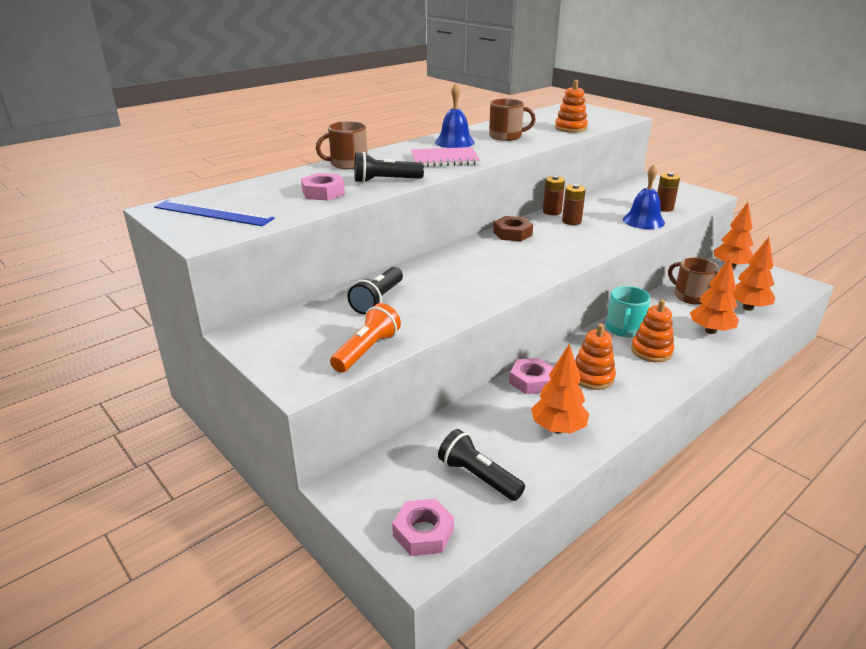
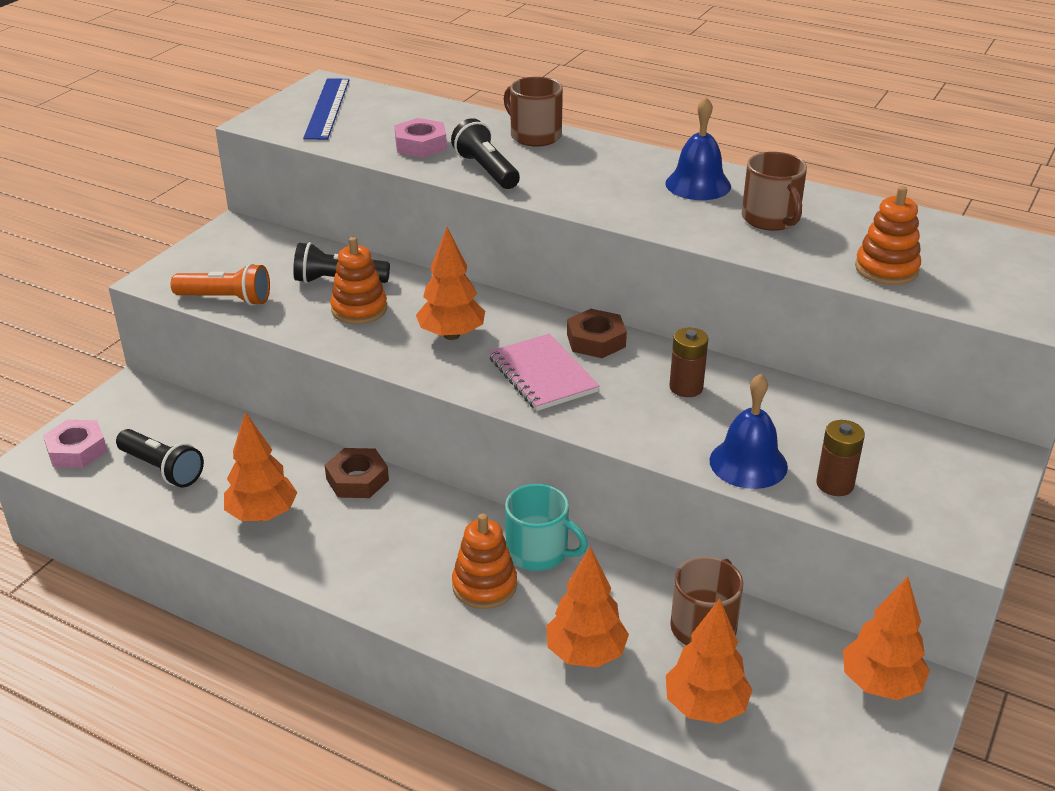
camera: 70 degrees right, 5 degrees up
(444, 159) = (606, 191): pink notebook -> pink notebook (542, 375)
(478, 477) = (162, 469): black flashlight -> black flashlight turned 105 degrees clockwise
(481, 271) = (451, 335): none -> orange tree
(531, 381) = (357, 479): pink nut -> brown nut
(552, 212) = (713, 364): brown battery -> none
(592, 377) = (387, 532): orange stacking toy -> orange stacking toy (359, 309)
(624, 329) = (538, 552): turquoise mug -> turquoise mug turned 150 degrees counterclockwise

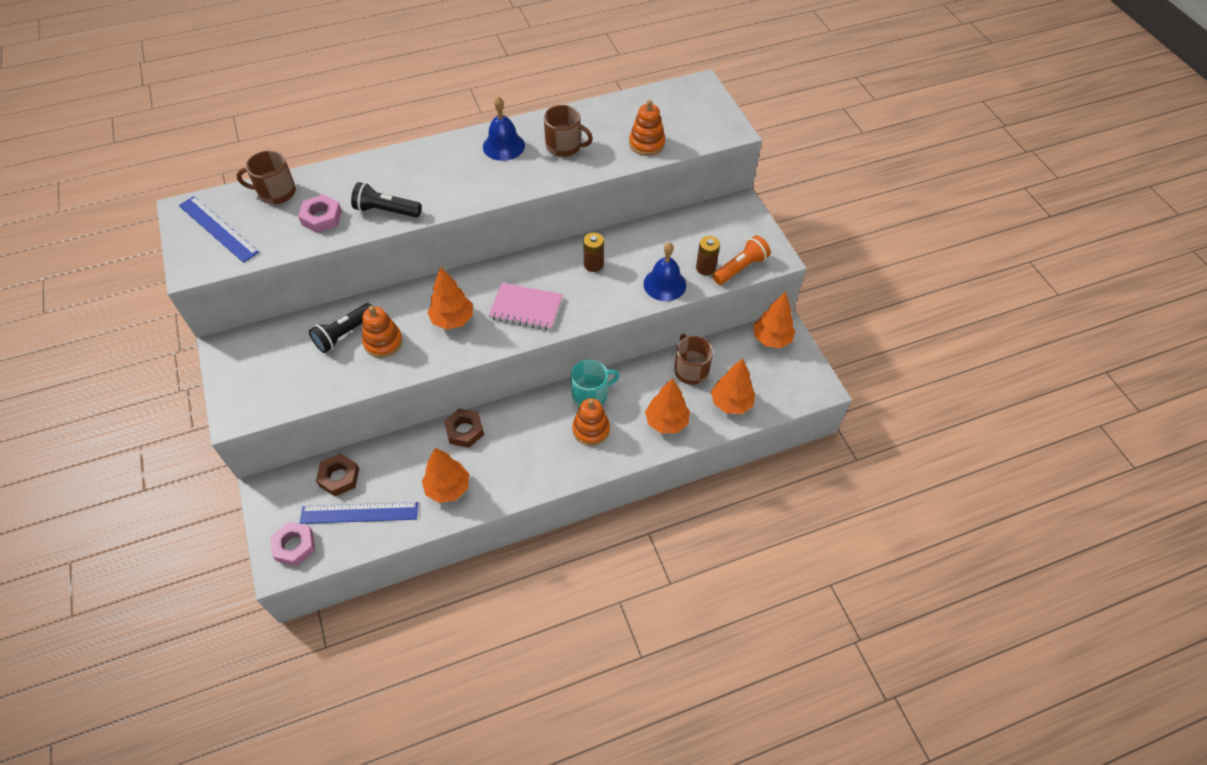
camera: 50 degrees left, 20 degrees up
(162, 469) = (359, 512): black flashlight -> blue ruler
(226, 299) = (299, 395): orange flashlight -> orange flashlight (740, 268)
(534, 135) = (375, 167): brown mug -> brown mug (276, 192)
(596, 340) = (522, 269): brown nut -> brown nut (339, 477)

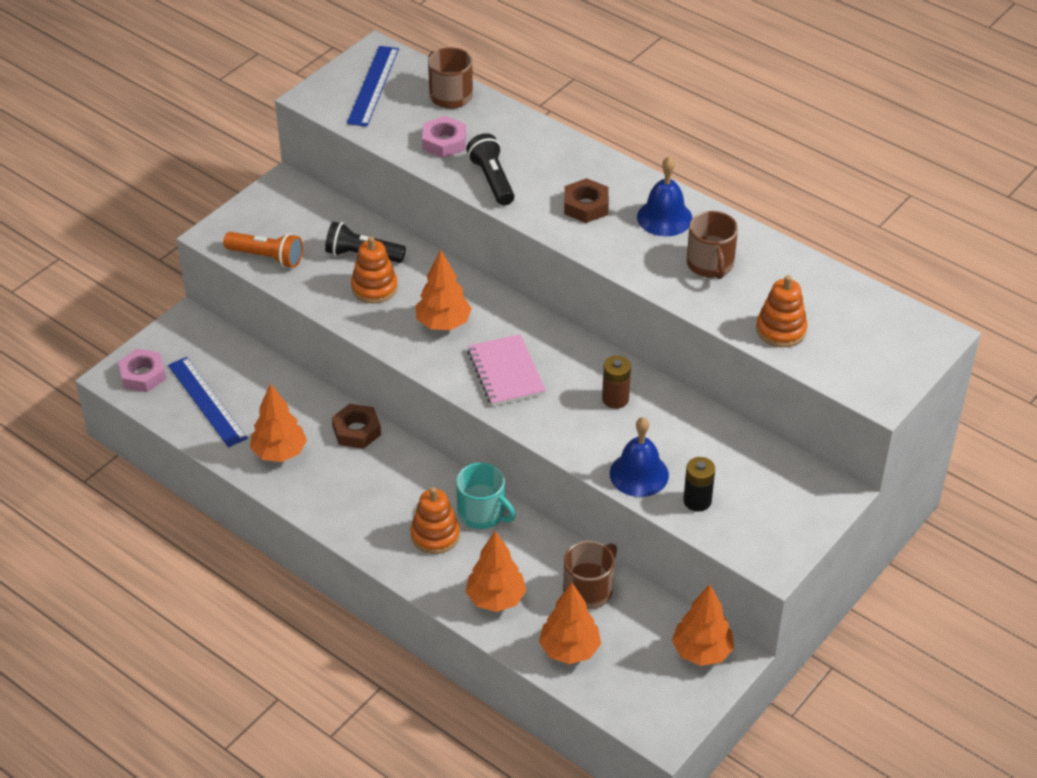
camera: 60 degrees right, 10 degrees down
(339, 477) = (235, 365): brown nut -> brown nut (586, 206)
(705, 268) = (697, 501): brown battery -> black battery
(740, 268) = (726, 534): orange flashlight -> orange flashlight (267, 257)

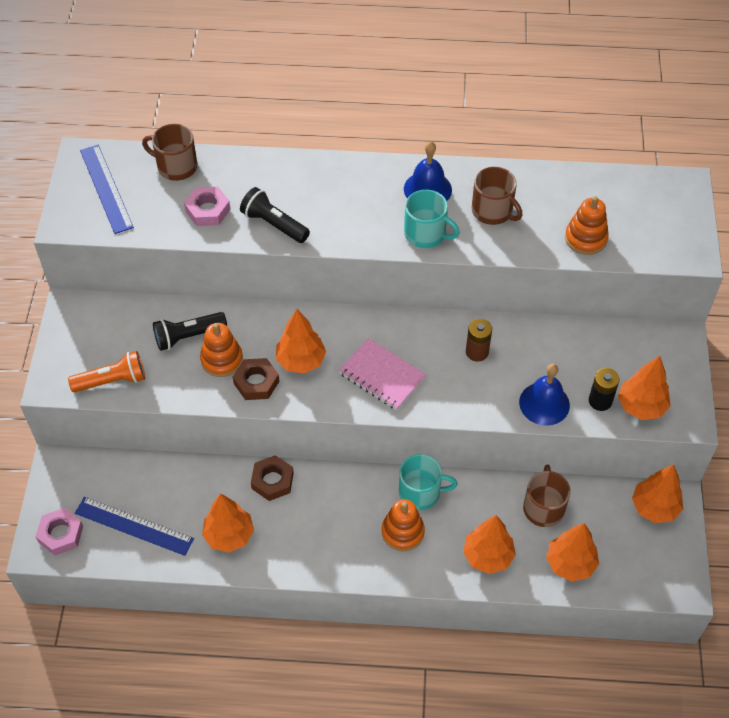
camera: 35 degrees left, 10 degrees up
(586, 206) = (363, 209): brown nut -> brown nut (256, 382)
(625, 252) = (426, 234): none -> turquoise mug
(735, 527) = (641, 406): none -> orange tree

